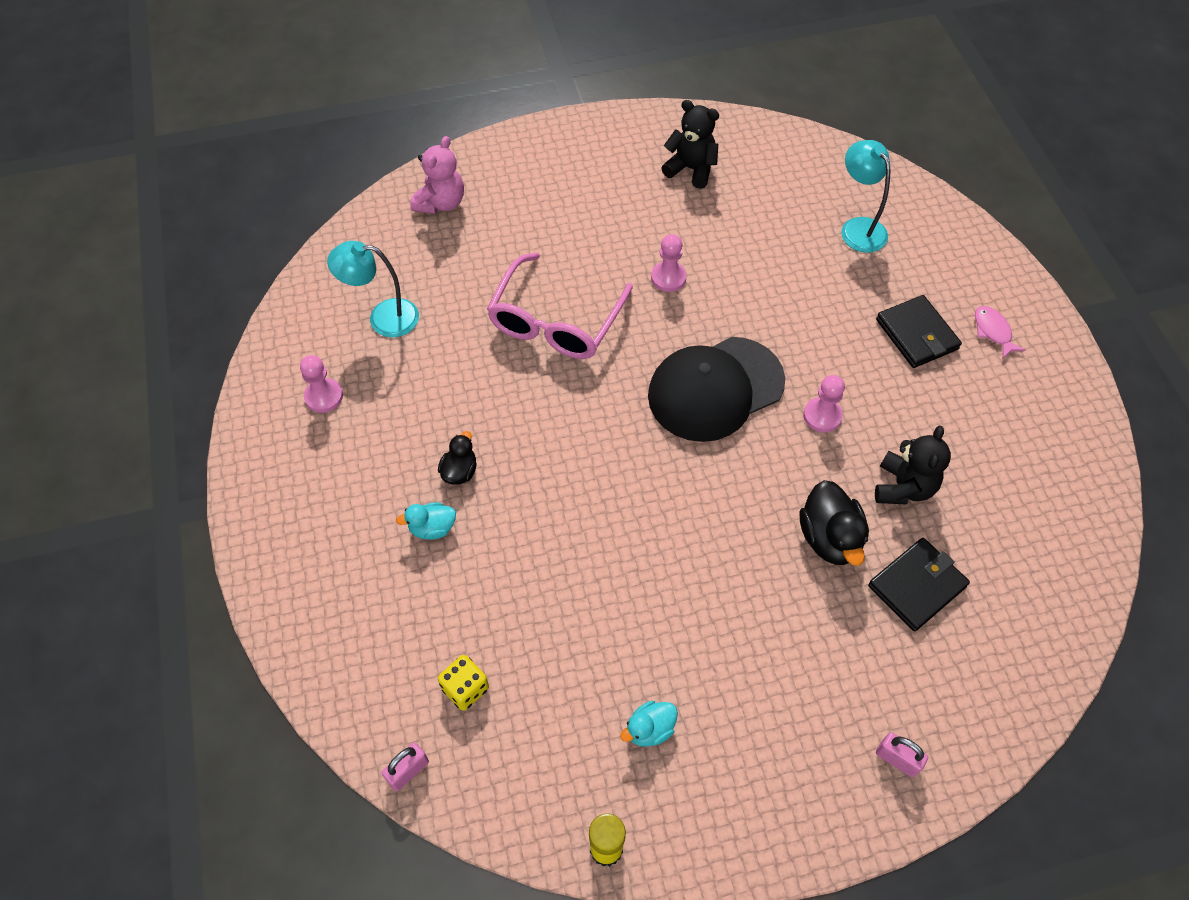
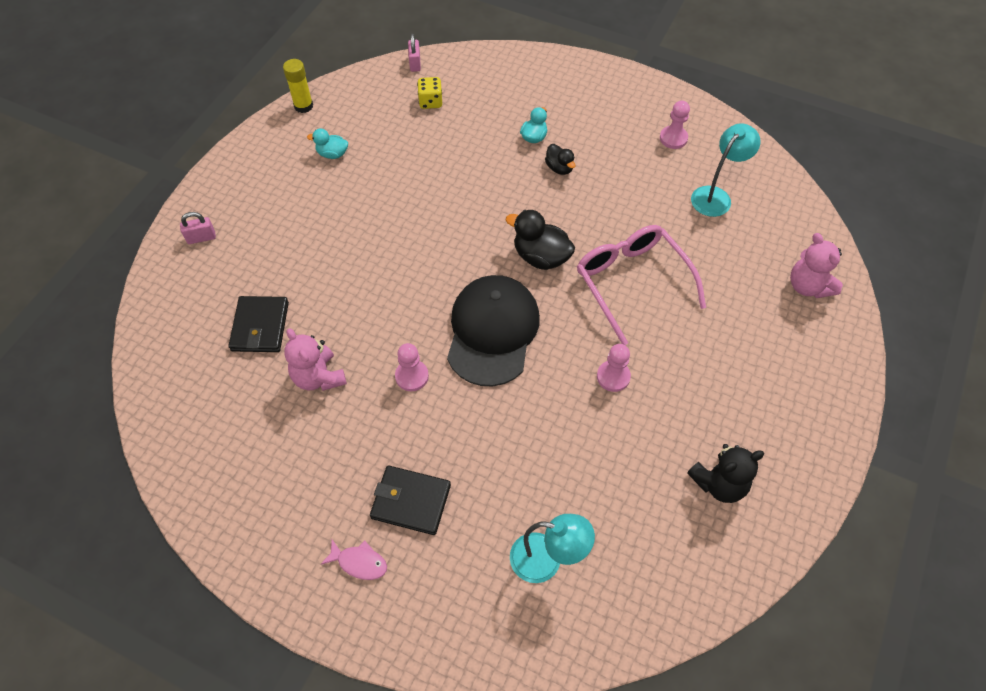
camera: 130 degrees right, 0 degrees up
(649, 729) = (332, 154): turquoise duck -> turquoise duck turned 90 degrees counterclockwise
(829, 538) = (333, 308): black duck -> black duck (541, 257)
(903, 487) = (318, 377): black teddy bear -> pink teddy bear

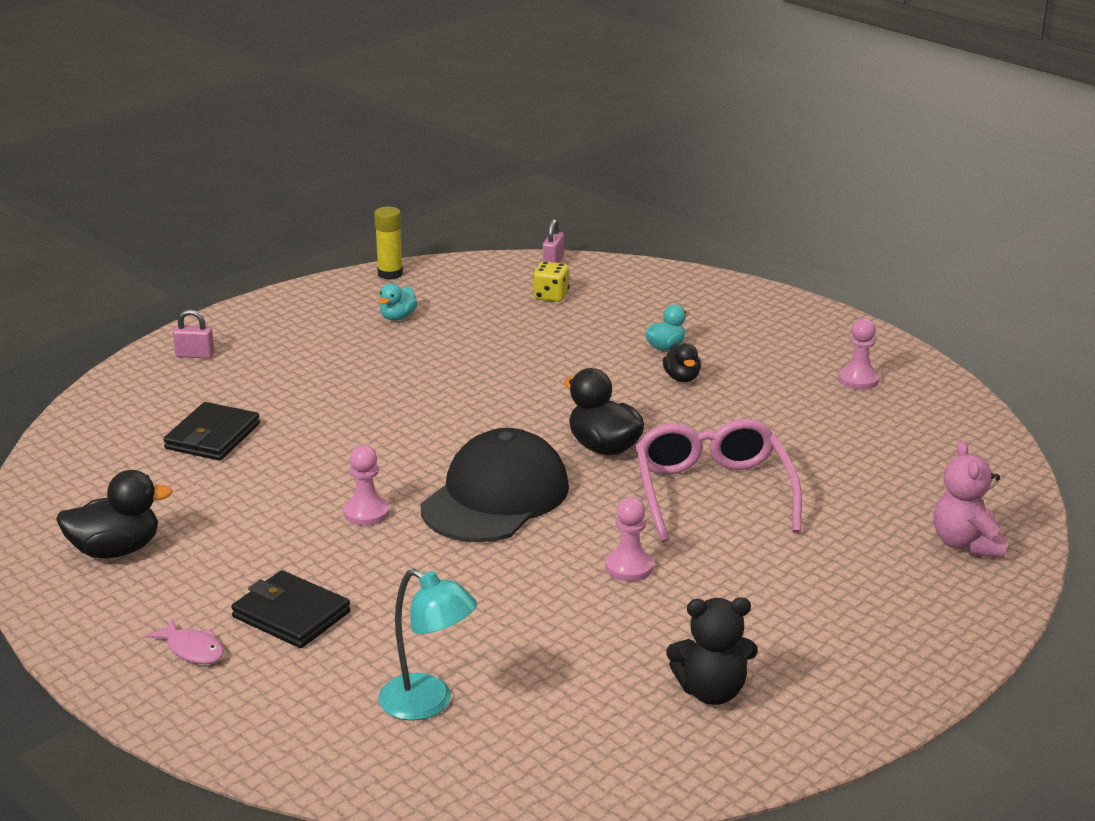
camera: 20 degrees right, 30 degrees down
(250, 475) = (116, 550): none -> black duck
(318, 377) = (252, 490): pink teddy bear -> none
(332, 154) = (398, 317): turquoise duck -> turquoise duck turned 90 degrees counterclockwise
(716, 196) = (885, 440): turquoise lamp -> none

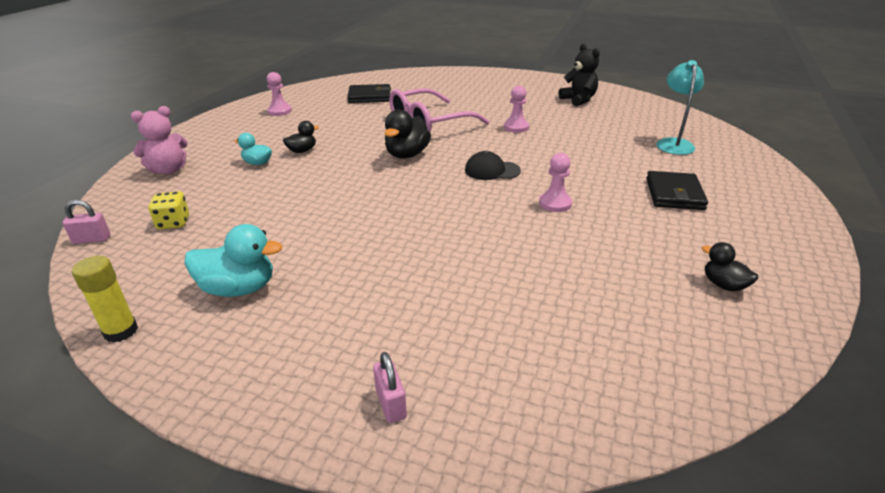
camera: 115 degrees left, 5 degrees up
(116, 550) = (723, 285): black duck -> black duck, size x0.59
(192, 650) = (747, 212): pink fish -> none
(212, 436) = (535, 309): black wallet -> black wallet (369, 96)
(398, 317) = (239, 288): turquoise duck -> turquoise duck, size x1.69
(495, 497) = (492, 170): black cap -> black cap, size x0.50
(966, 544) = (423, 79): pink teddy bear -> pink teddy bear (168, 170)

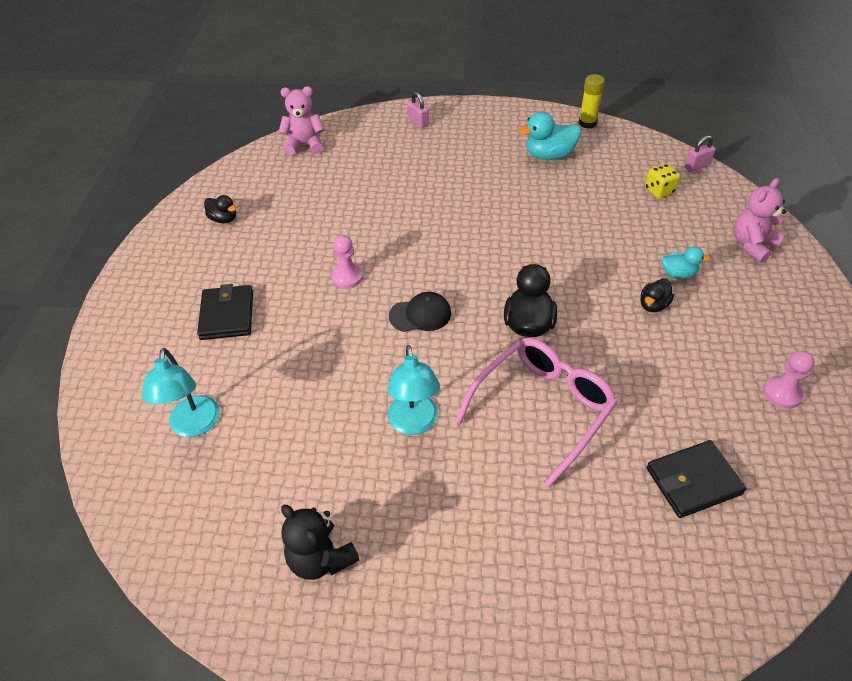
camera: 165 degrees right, 15 degrees up
(516, 127) = (414, 424): pink pawn -> turquoise lamp
(622, 397) = (305, 145): none -> pink teddy bear

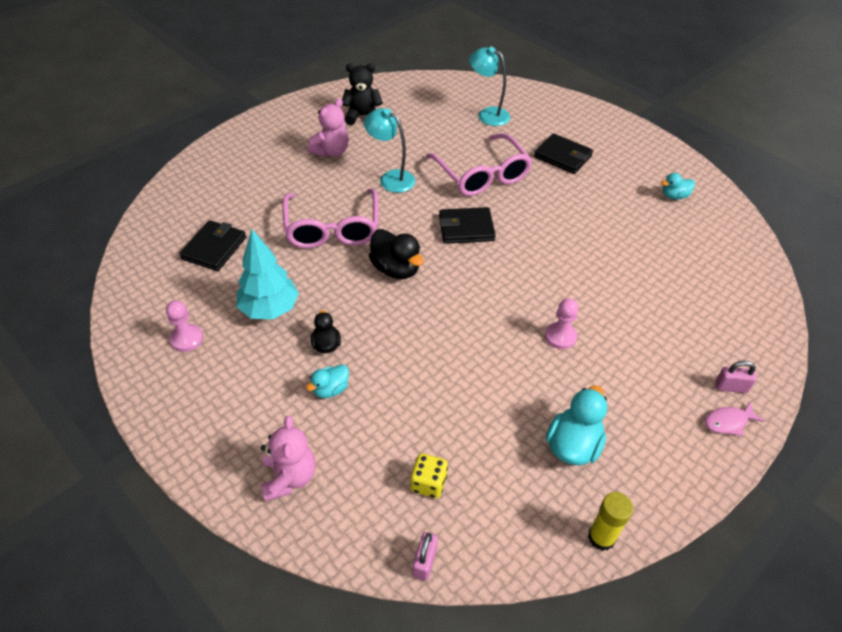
camera: 130 degrees right, 0 degrees up
(223, 219) = (674, 196): black duck -> turquoise duck
(305, 145) = (752, 286): pink teddy bear -> pink teddy bear (331, 151)
(325, 355) = (482, 175): none -> pink glasses
(347, 277) = (542, 218): pink pawn -> pink pawn (560, 336)
(420, 315) = (466, 228): black cap -> black wallet
(448, 114) = (728, 422): none -> pink fish
(680, 367) = (269, 309): none -> turquoise tree

